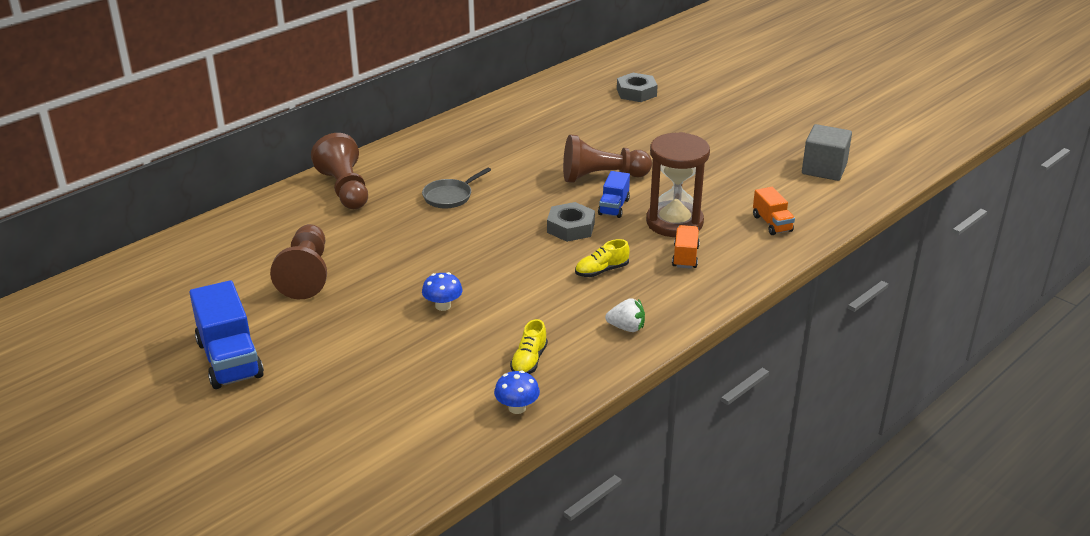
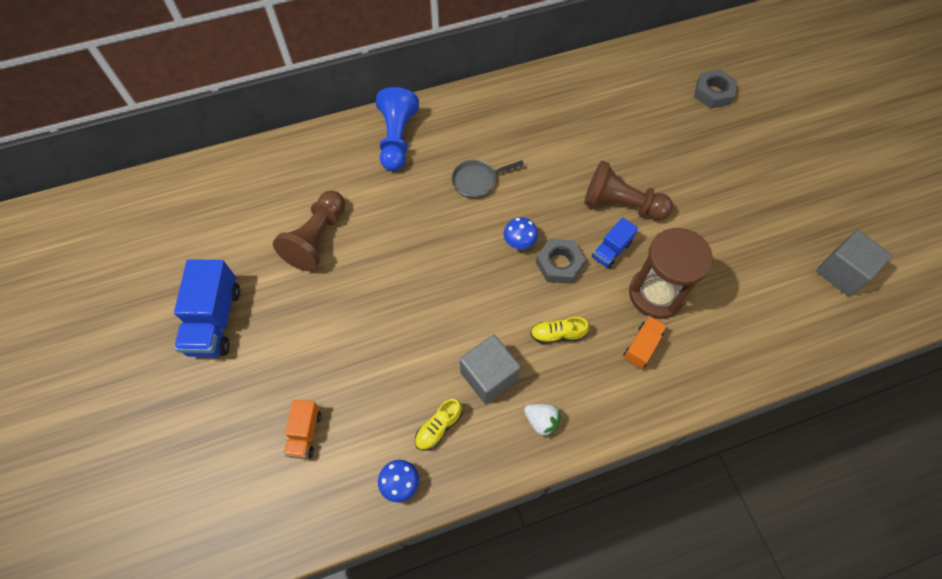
camera: 25 degrees right, 30 degrees up
(345, 189) = (397, 139): brown pawn -> blue pawn
(443, 306) = (403, 324): blue mushroom -> blue mushroom (519, 242)
(554, 314) = (489, 376): none -> grey cube
(772, 223) = (748, 333): orange truck -> orange truck (305, 433)

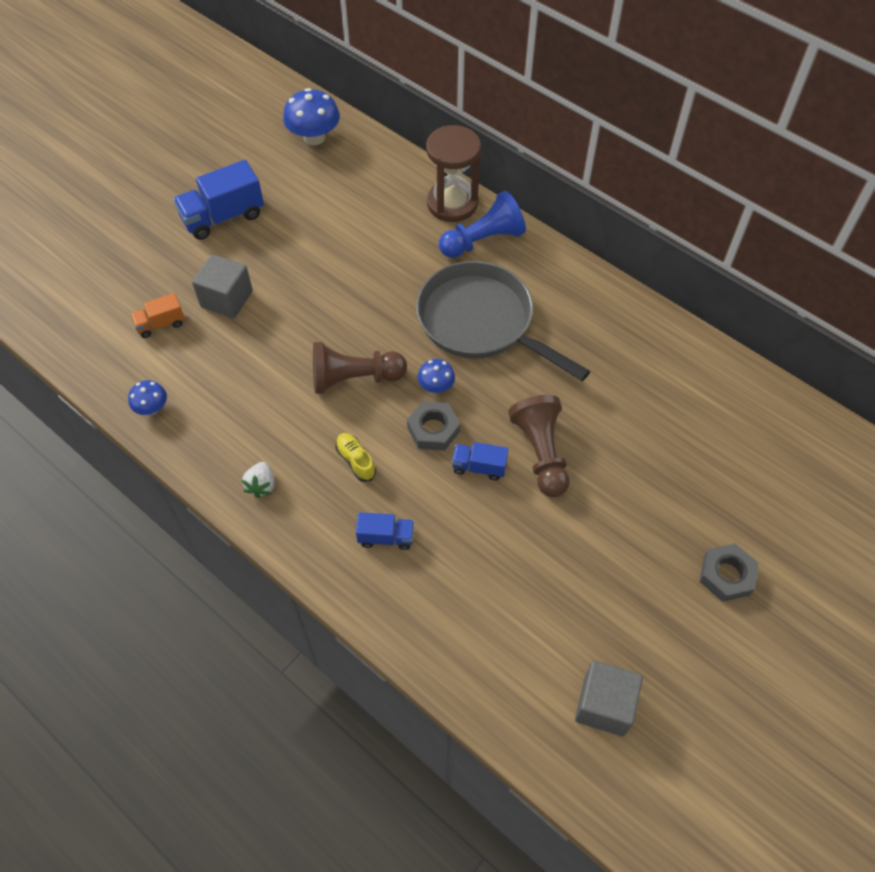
camera: 60 degrees right, 5 degrees down
(182, 202) = (314, 137): none -> blue mushroom
(317, 239) = (338, 239): brown pawn -> brown pawn (354, 378)
(438, 427) = (214, 411): yellow shoe -> none
(477, 181) = (481, 322): grey pan -> grey pan, size x2.35
(489, 376) = (282, 425): grey cube -> grey cube (226, 299)
(641, 346) = (386, 537): orange truck -> blue truck
(656, 294) = (453, 527): brown hourglass -> brown hourglass (452, 203)
(713, 93) = (764, 483): grey nut -> grey nut (726, 575)

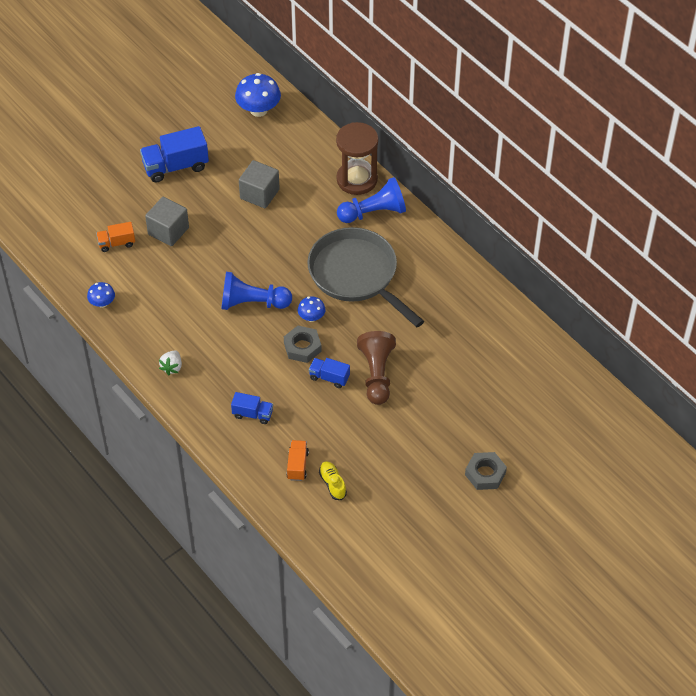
camera: 10 degrees right, 5 degrees down
(354, 378) = (252, 303): brown pawn -> blue pawn
(356, 461) = (242, 360): yellow shoe -> yellow shoe (332, 484)
(465, 606) = (297, 465): none -> orange truck
(604, 705) = (376, 539): grey cube -> grey cube (259, 194)

